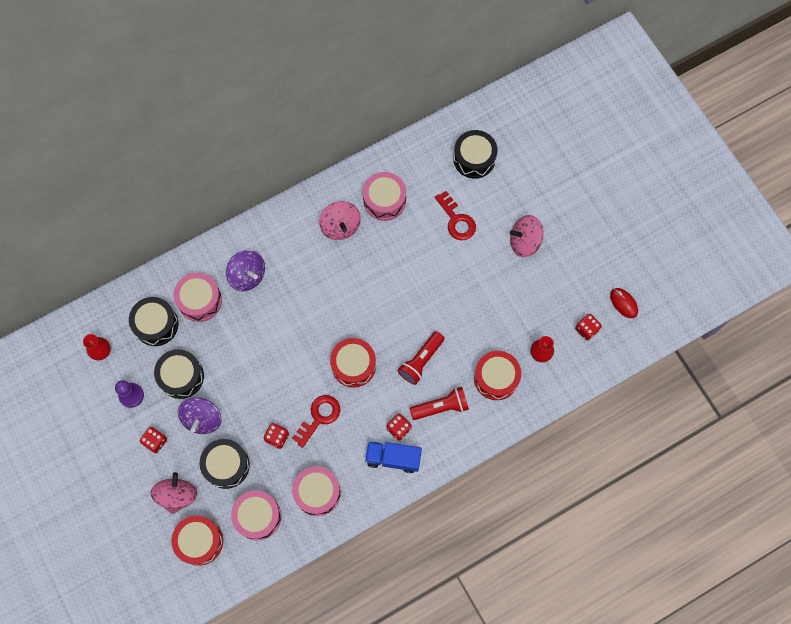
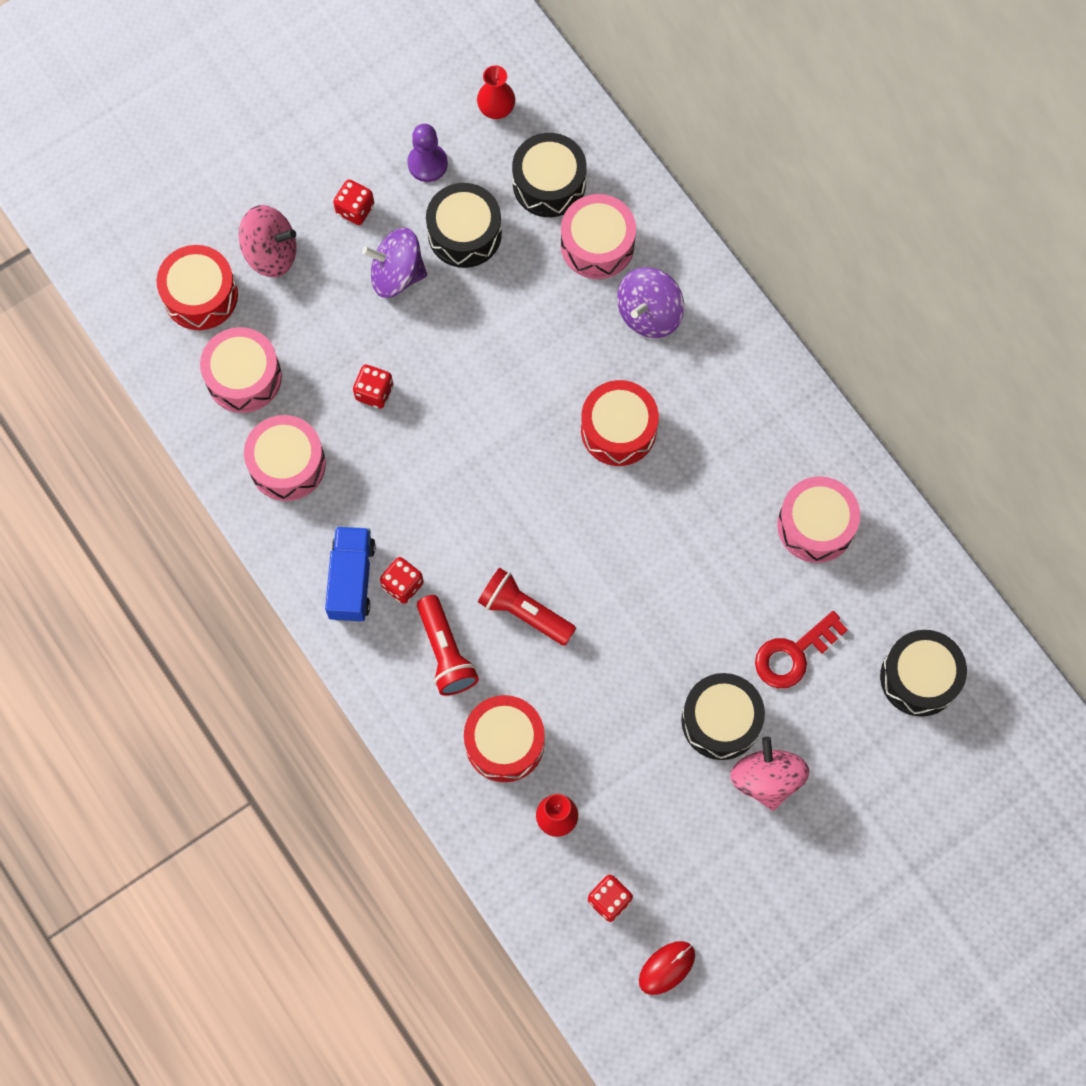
camera: 85 degrees right, 0 degrees up
(226, 465) = (323, 320): black drum -> black drum (721, 720)
(319, 417) = (413, 454): red key -> none
(340, 226) = (756, 455): pink spinning top -> none
(353, 365) = (507, 501): red drum -> red drum (618, 430)

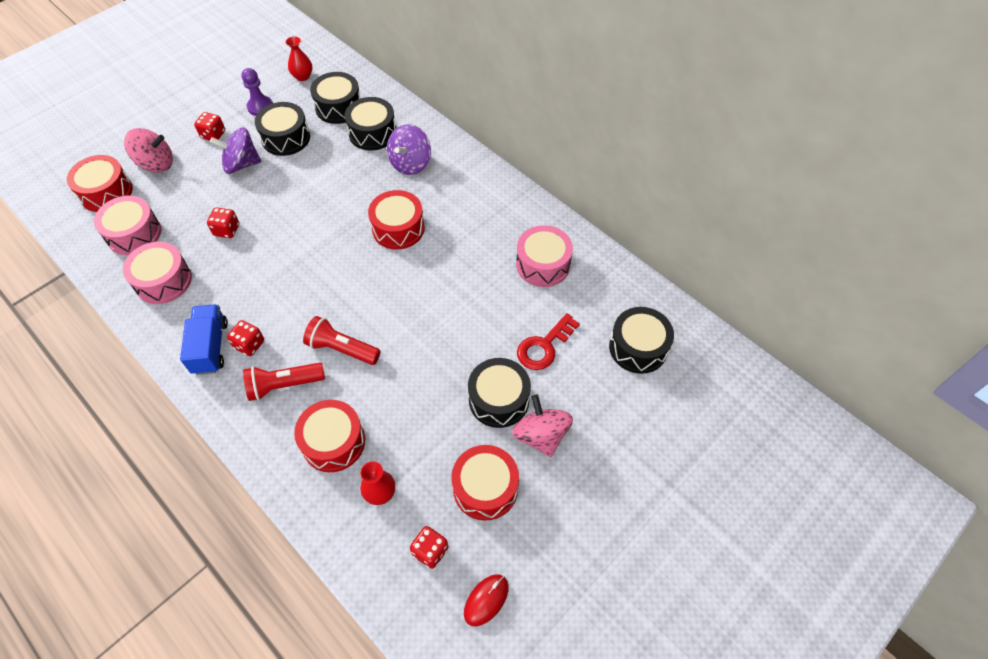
camera: 10 degrees left, 15 degrees down
(445, 652) = (283, 385): red flashlight -> red flashlight turned 105 degrees clockwise
(597, 245) = (372, 133): pink drum -> black drum
(686, 835) = (485, 488): none -> red drum

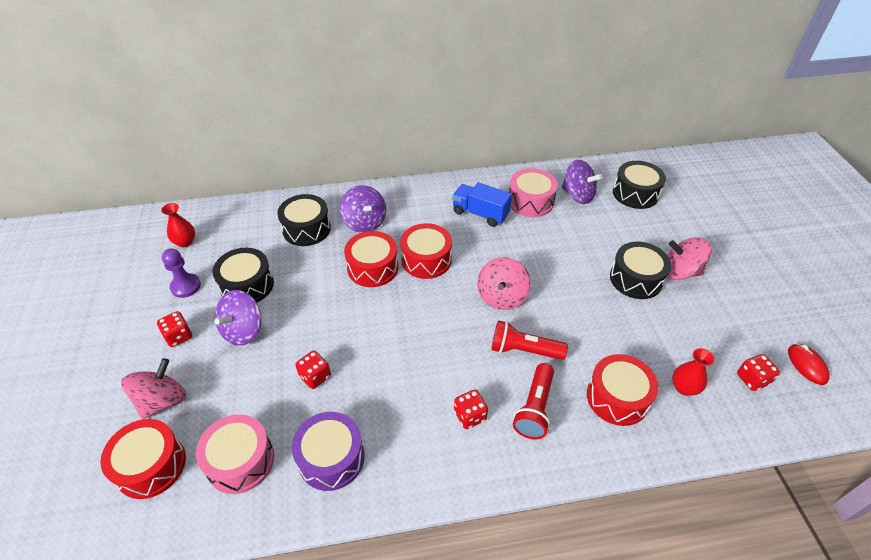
camera: 55 degrees left, 10 degrees down
(163, 281) = (331, 458): pink drum -> purple drum
(210, 347) = (449, 449): blue truck -> blue truck (480, 213)
(338, 107) = (252, 236): black drum -> none
(342, 349) = (523, 350): red flashlight -> red flashlight turned 45 degrees clockwise
(393, 303) = (502, 297): none -> pink spinning top
(485, 488) = (710, 322): red drum -> red drum (372, 268)
(544, 346) = (604, 234): red key -> none
(588, 298) = (578, 195): none -> purple spinning top

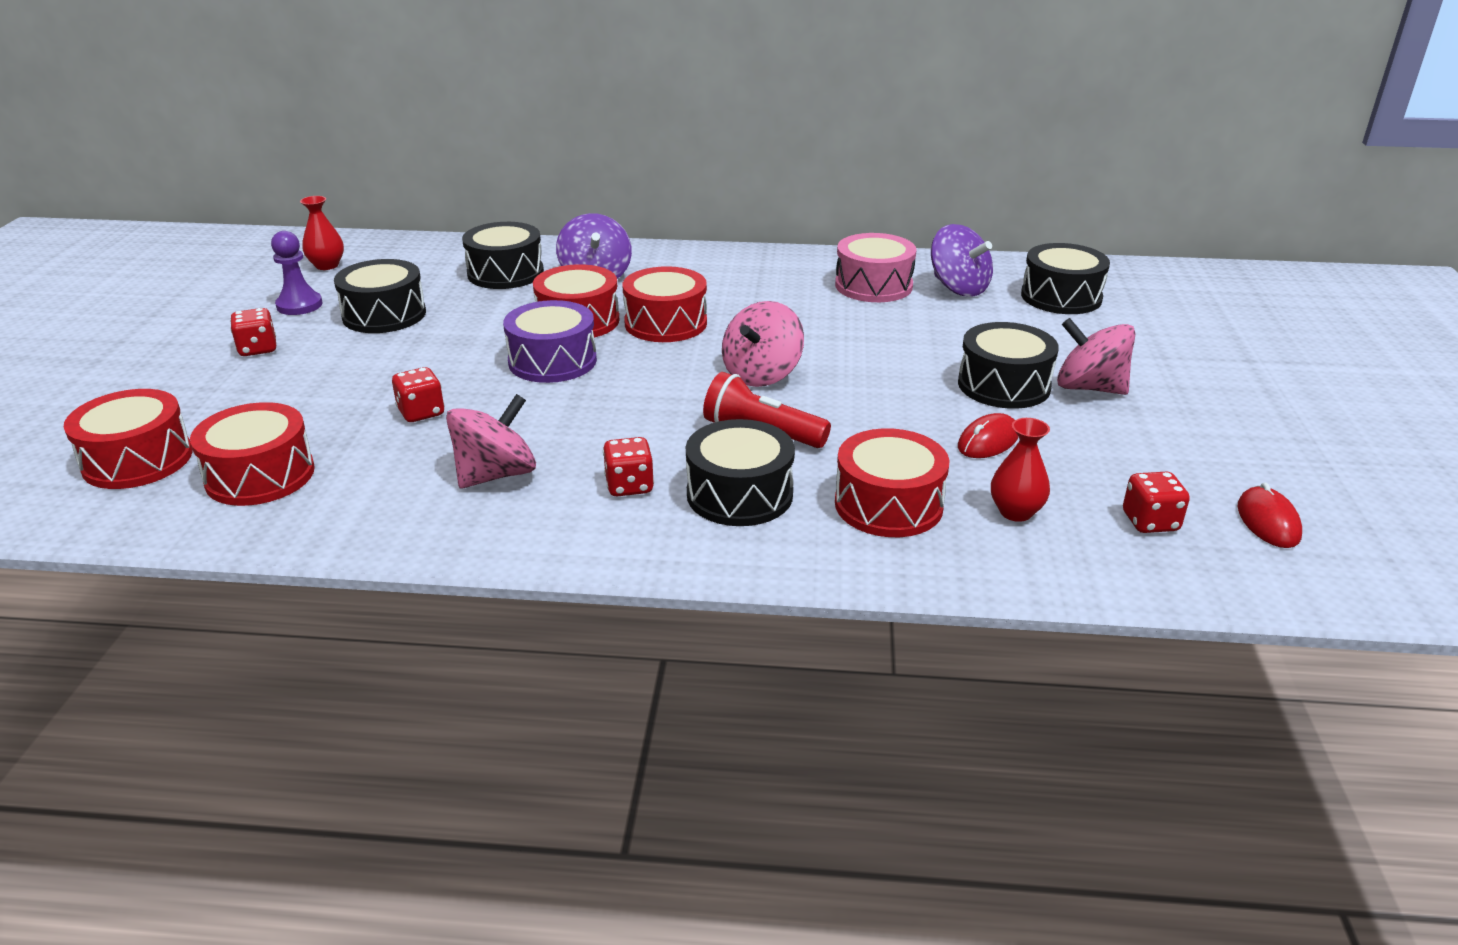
camera: 15 degrees right, 15 degrees down
(162, 401) = (195, 404): pink spinning top -> pink spinning top (496, 475)
(240, 461) = (260, 475): pink drum -> red drum
(243, 330) = (349, 355): purple spinning top -> none
(331, 458) = (390, 494): purple drum -> purple drum (552, 361)
(480, 213) = (782, 288): blue truck -> none
(534, 408) = (739, 494): red flashlight -> black drum
(647, 330) = (988, 441): none -> red mouse

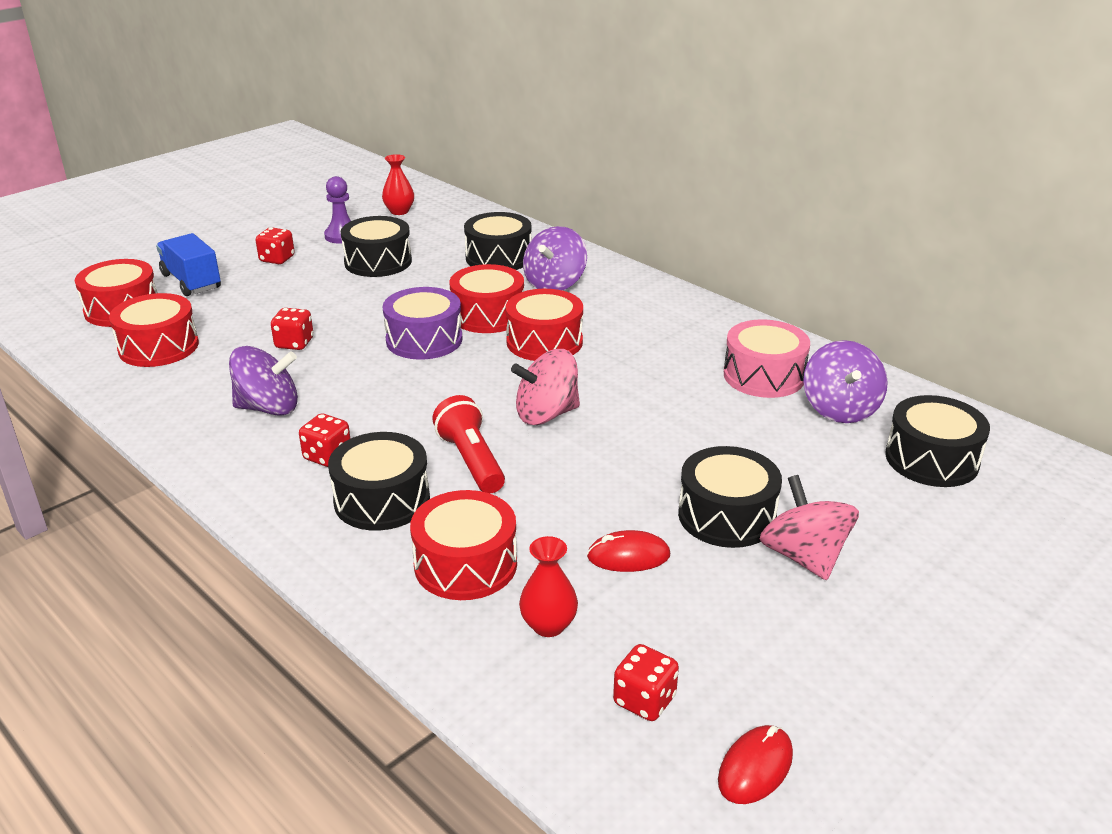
camera: 40 degrees right, 0 degrees up
(184, 403) = (191, 281): none -> blue truck
(496, 475) = (268, 408): pink spinning top -> purple spinning top

